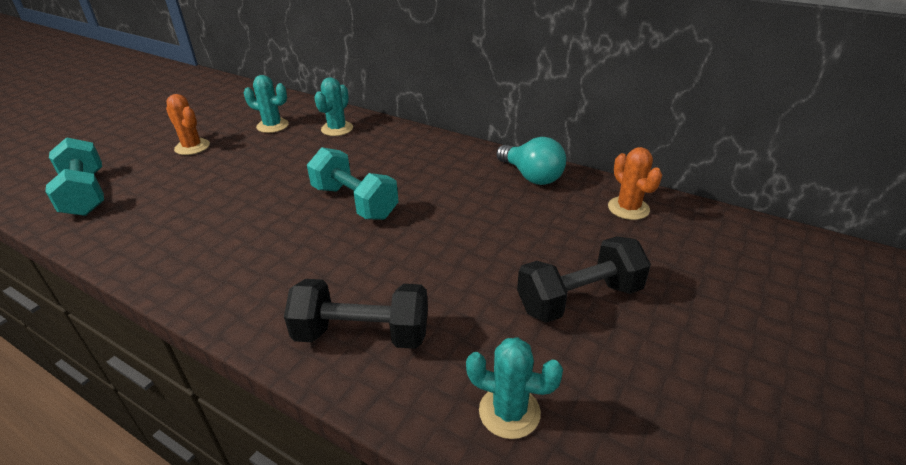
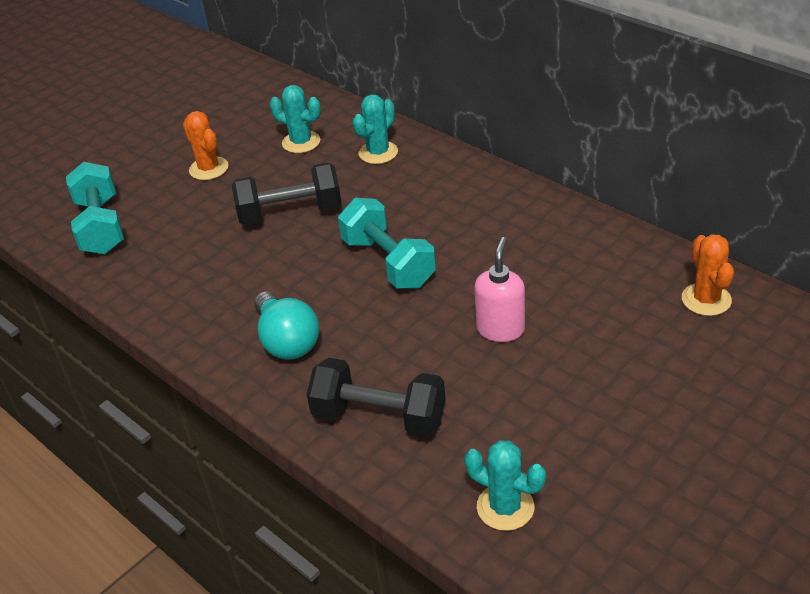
camera: 15 degrees right, 5 degrees up
(464, 245) = (500, 329): none -> pink soap dispenser
(531, 176) = (602, 244): turquoise light bulb -> turquoise light bulb (287, 341)
(579, 299) = (609, 405): black dumbbell -> black dumbbell (290, 213)

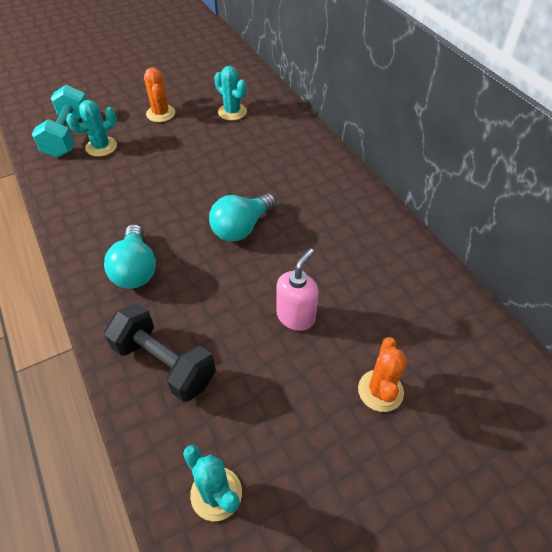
camera: 15 degrees right, 10 degrees up
(290, 213) = (195, 165): black dumbbell -> none
(378, 153) = (281, 136): turquoise cactus -> turquoise cactus (101, 147)
(388, 262) = (241, 228): turquoise dumbbell -> turquoise light bulb
(706, 299) = (477, 349): orange cactus -> orange cactus (380, 390)

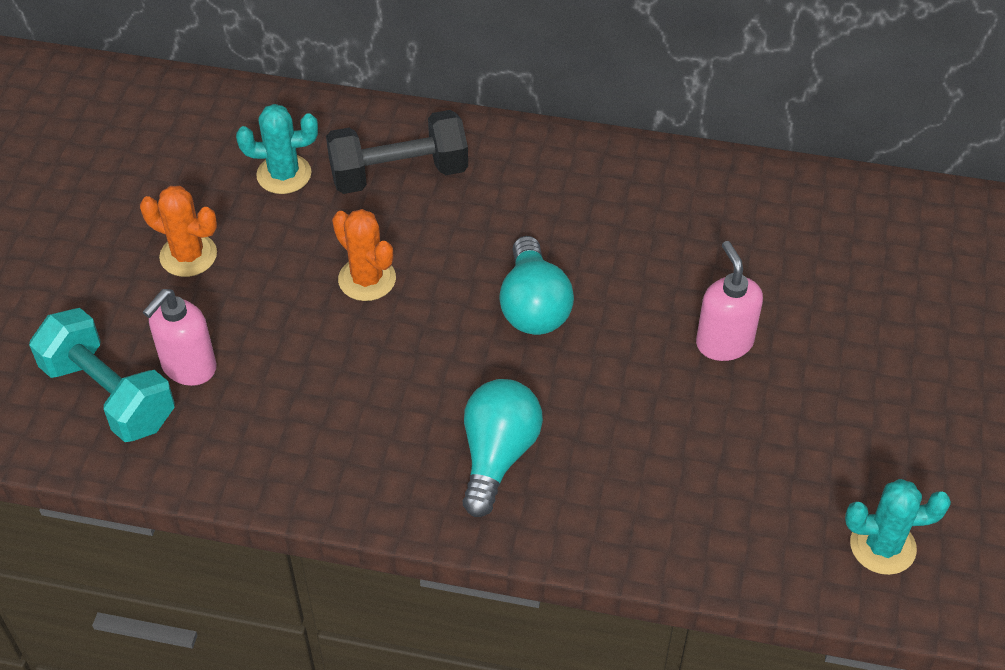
camera: 50 degrees left, 0 degrees up
(101, 147) = (188, 367): turquoise cactus -> pink soap dispenser
(135, 269) = (497, 455): turquoise light bulb -> turquoise light bulb turned 105 degrees counterclockwise
(164, 363) = (679, 504): black dumbbell -> black dumbbell (399, 174)
(380, 390) = (881, 336): orange cactus -> orange cactus (367, 279)

